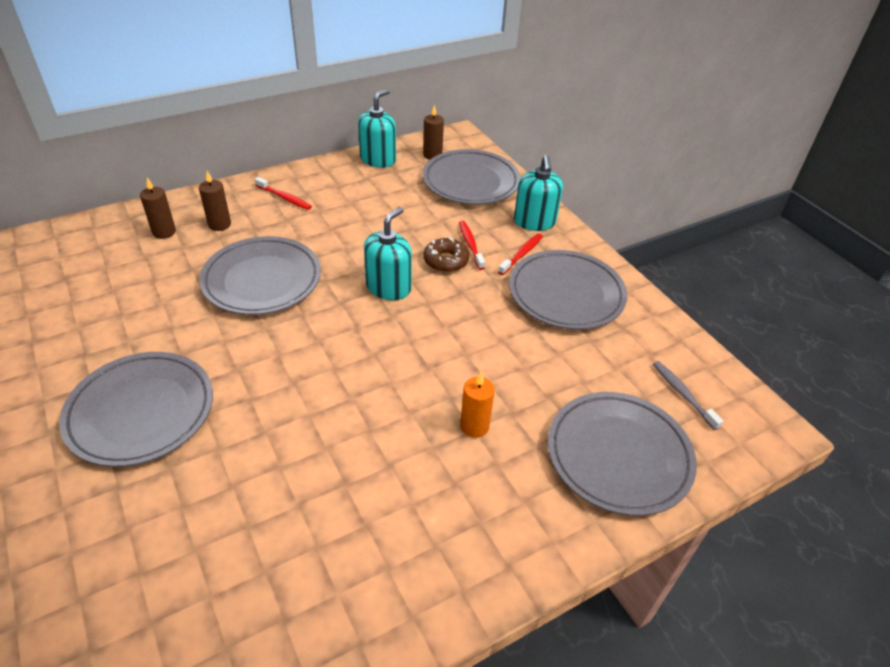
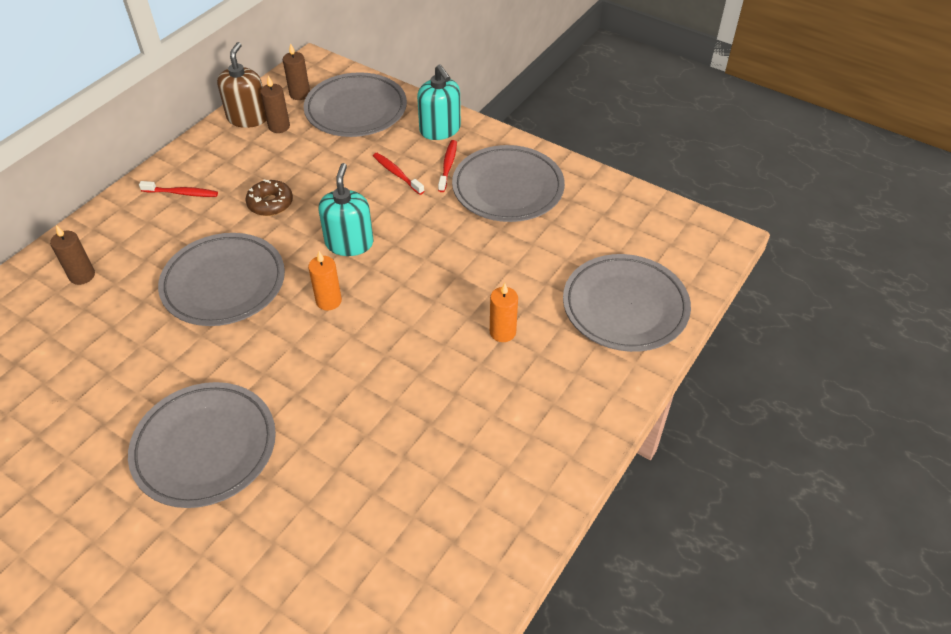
camera: 25 degrees left, 5 degrees up
(219, 224) = (135, 246): brown candle -> brown candle (279, 126)
(335, 329) = (328, 301): none -> orange candle
(378, 159) = (248, 118): turquoise soap dispenser -> brown soap dispenser
(446, 261) = (384, 198): brown donut -> brown donut (270, 203)
(683, 394) = (646, 237): grey toothbrush -> none

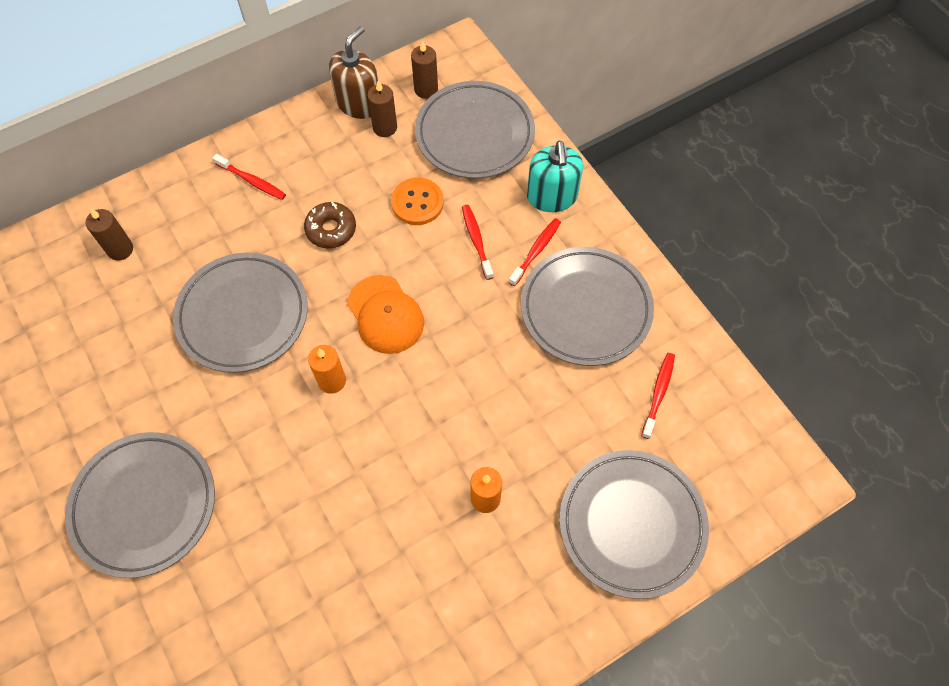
camera: 25 degrees right, 15 degrees up
(334, 165) = (417, 202): none -> orange button
(349, 243) = (385, 314): turquoise soap dispenser -> orange cap
(594, 221) = (658, 394): none -> red toothbrush

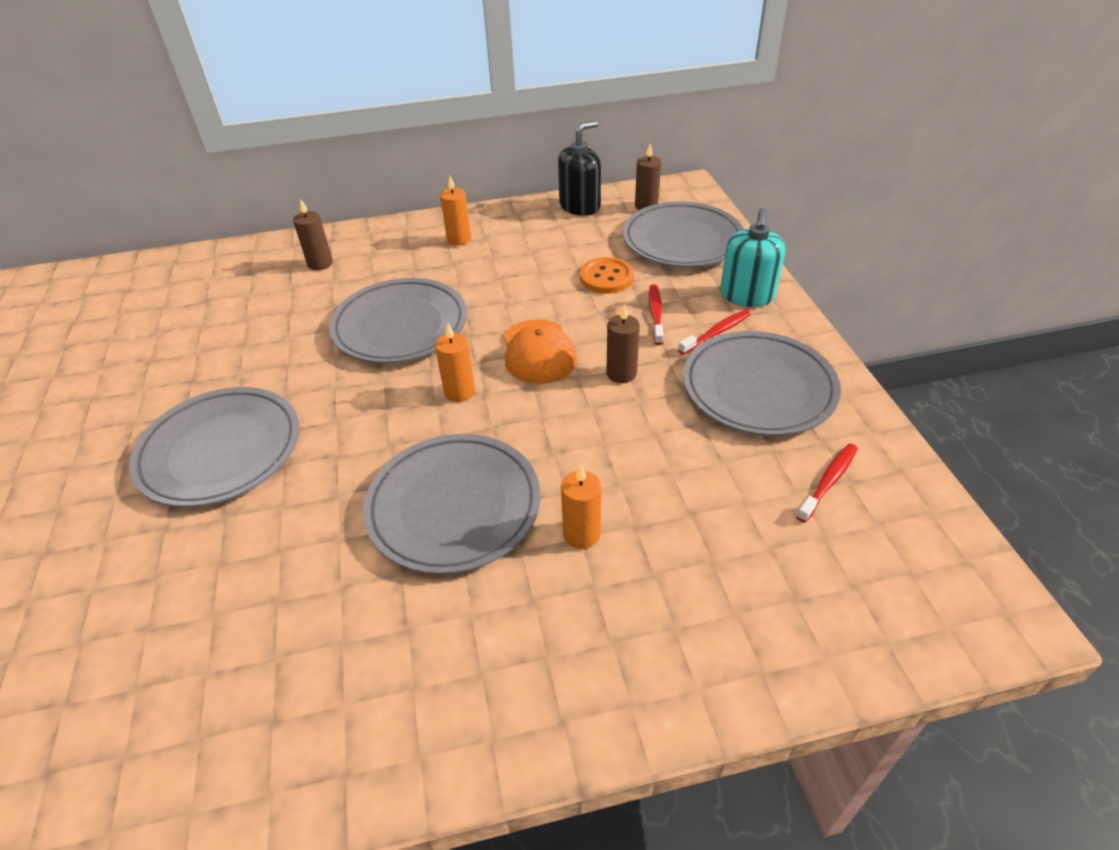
camera: 20 degrees right, 20 degrees down
(252, 181) = (459, 239): red toothbrush -> orange candle
(331, 229) = (514, 282): brown donut -> none
(359, 103) = (580, 206): brown soap dispenser -> black soap dispenser
(385, 127) = (597, 224): brown candle -> brown candle (621, 373)
(631, 524) = (760, 608): grey plate -> grey plate (454, 507)

